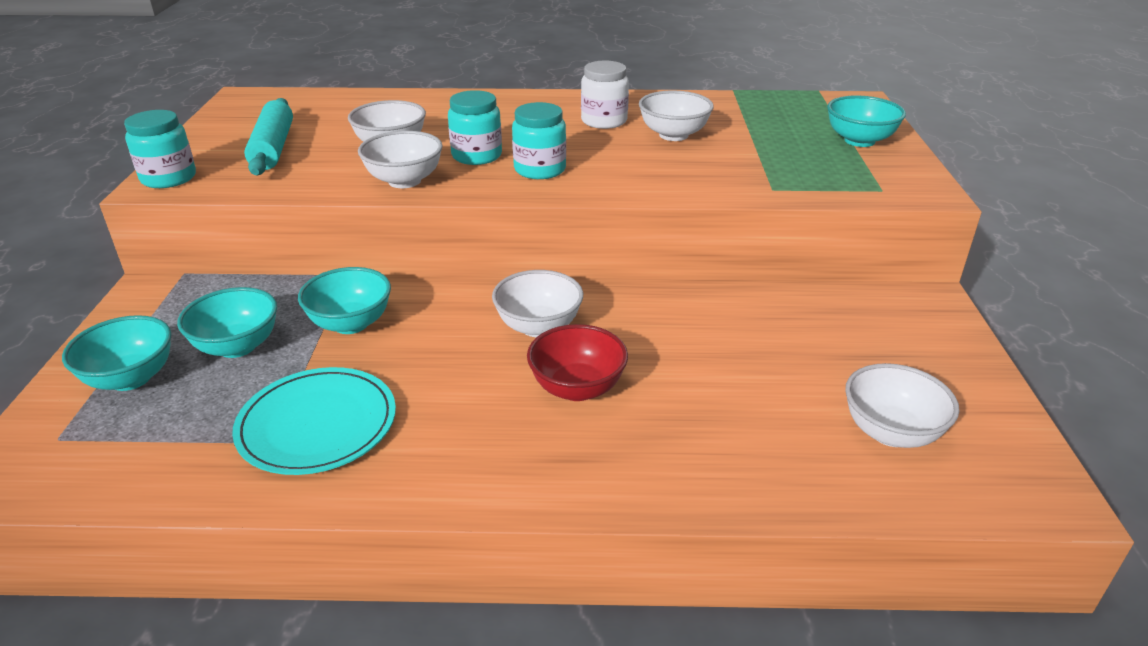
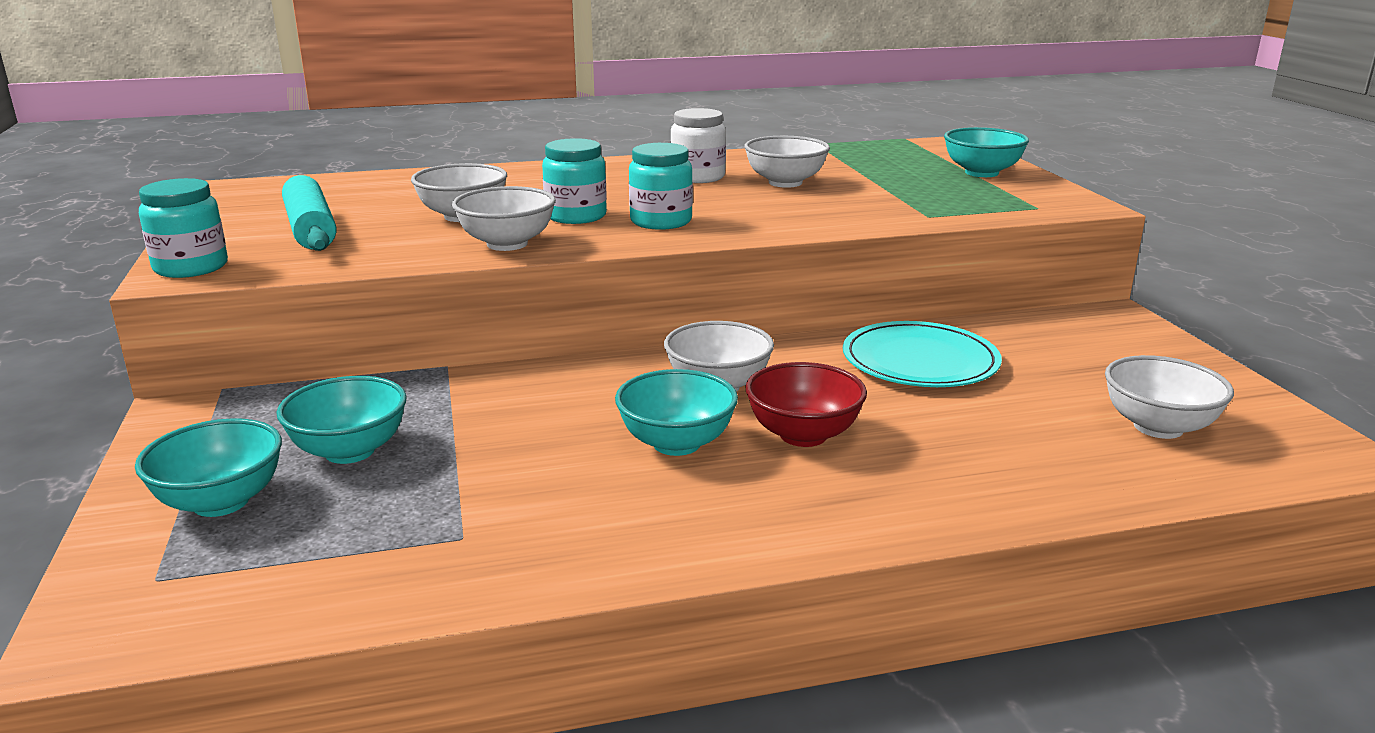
camera: 15 degrees left, 10 degrees down
(317, 424) = (512, 512): turquoise plate -> turquoise plate (920, 361)
(351, 323) = (485, 411): turquoise bowl -> turquoise bowl (676, 443)

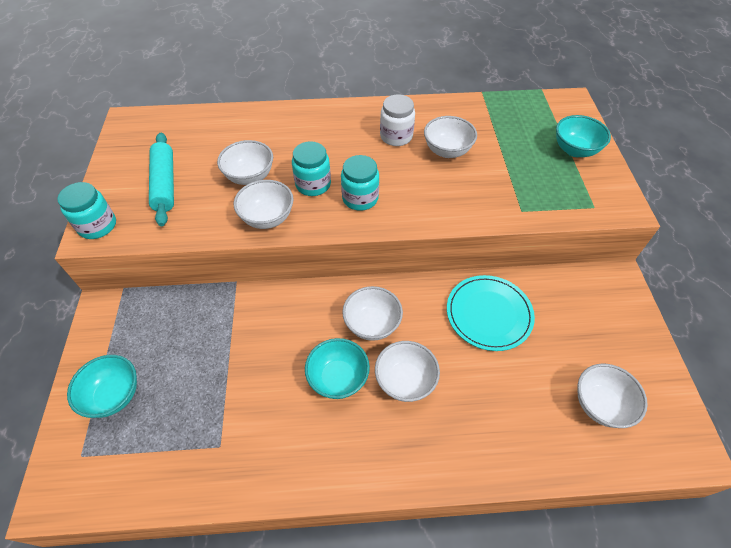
camera: 10 degrees right, 30 degrees up
(350, 451) = (177, 359): turquoise bowl -> none
(803, 435) = (405, 381): red bowl -> white bowl

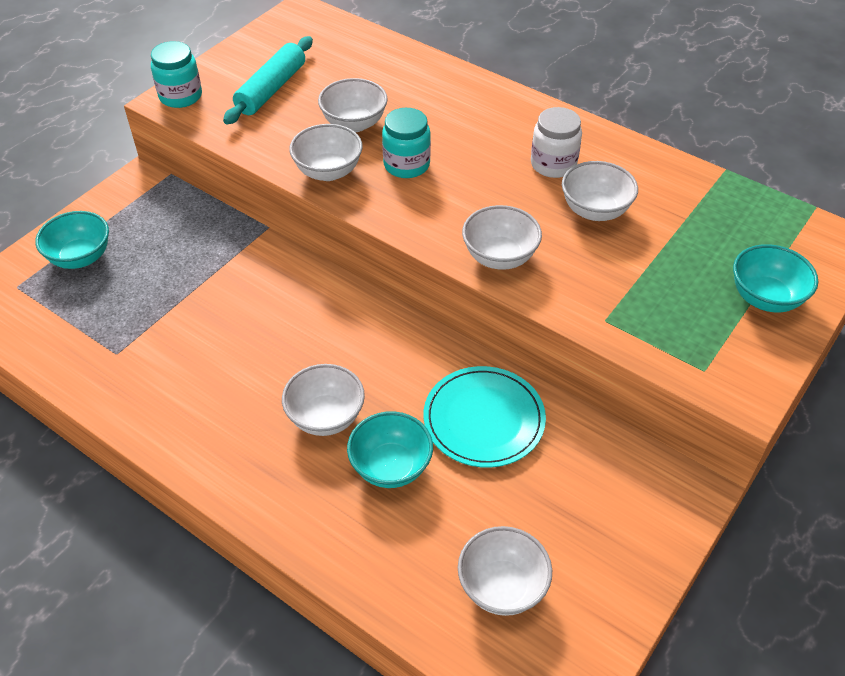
camera: 40 degrees right, 5 degrees down
(338, 378) = (268, 371): turquoise bowl -> turquoise bowl (391, 467)
(360, 198) = (438, 204): turquoise jar -> none
(372, 324) = (351, 347): white bowl -> white bowl (499, 257)

